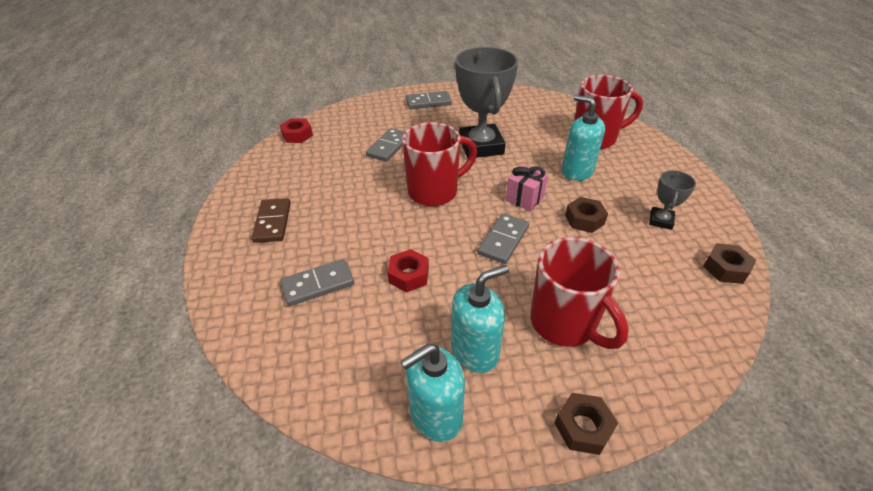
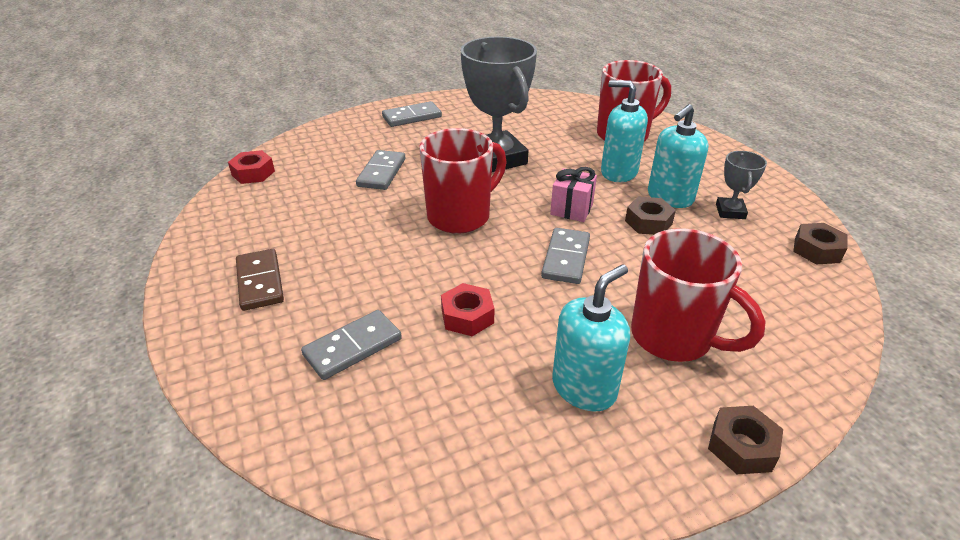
camera: 15 degrees left, 5 degrees down
(435, 415) = (567, 471): turquoise soap dispenser -> turquoise soap dispenser (669, 197)

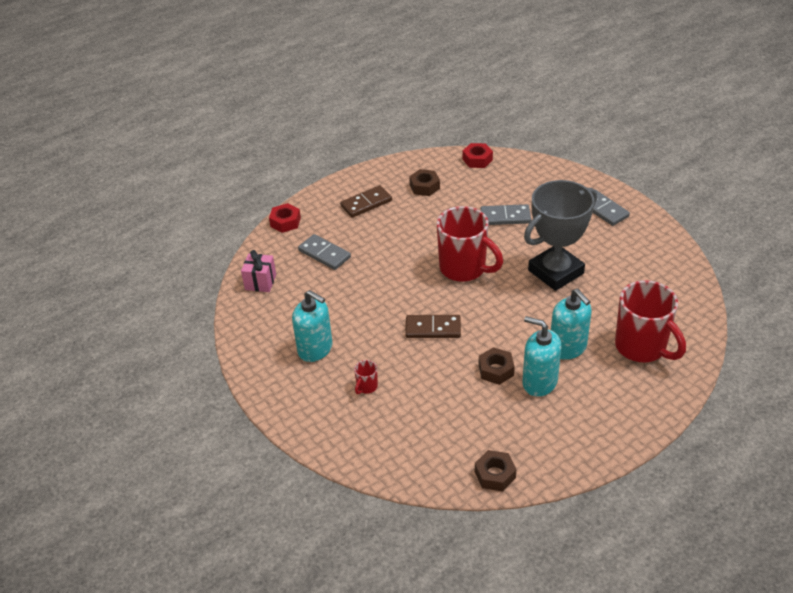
camera: 80 degrees right, 5 degrees up
(467, 316) = (361, 292): red nut -> red nut (285, 222)
(566, 258) = (433, 328): grey domino -> brown domino
(571, 209) = (496, 325): pink gift -> pink gift (260, 282)
(618, 172) = (568, 348): turquoise soap dispenser -> turquoise soap dispenser turned 135 degrees clockwise
(674, 338) = (366, 387): red mug -> red mug, size x0.41
(730, 211) = (533, 421): grey trophy -> none
(741, 446) = (287, 416): brown nut -> brown nut (424, 187)

